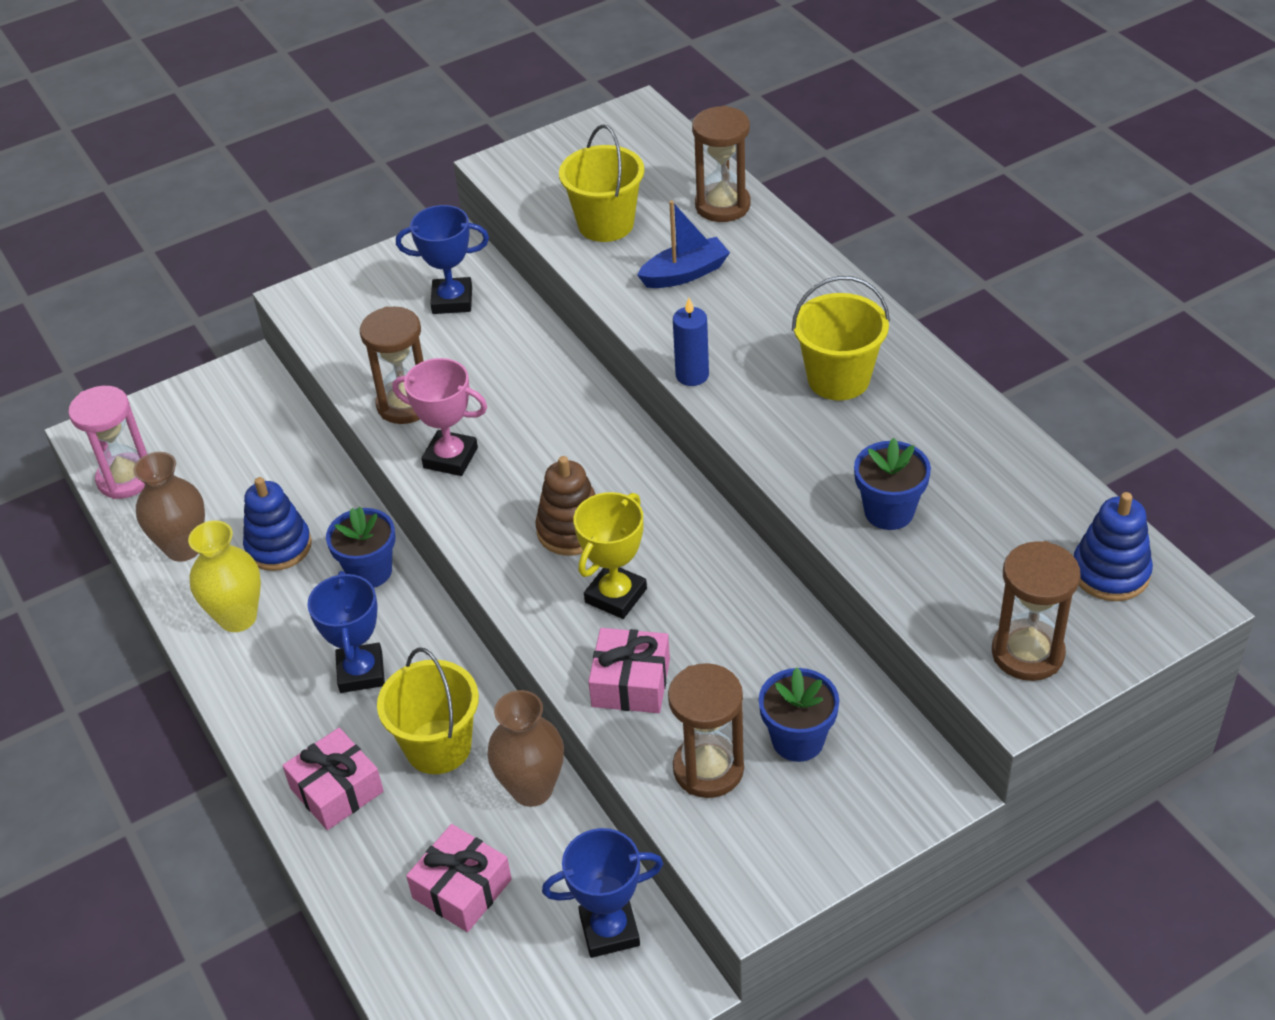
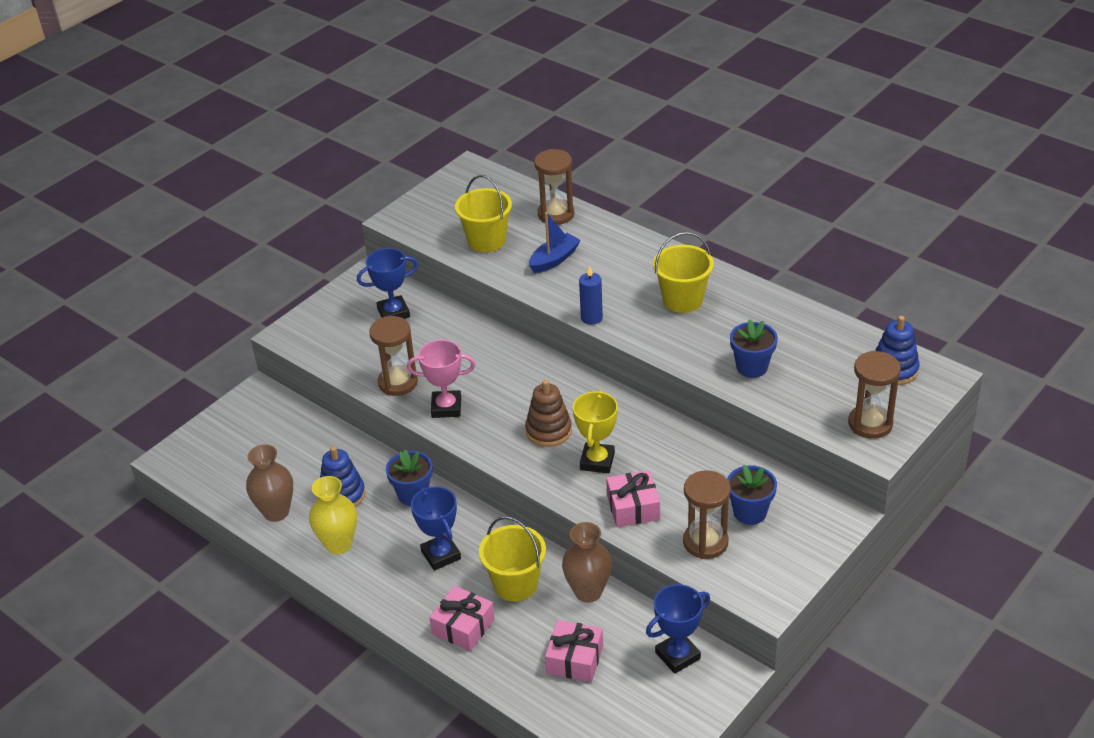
camera: 20 degrees left, 5 degrees down
(125, 479) = (209, 480): pink hourglass -> none

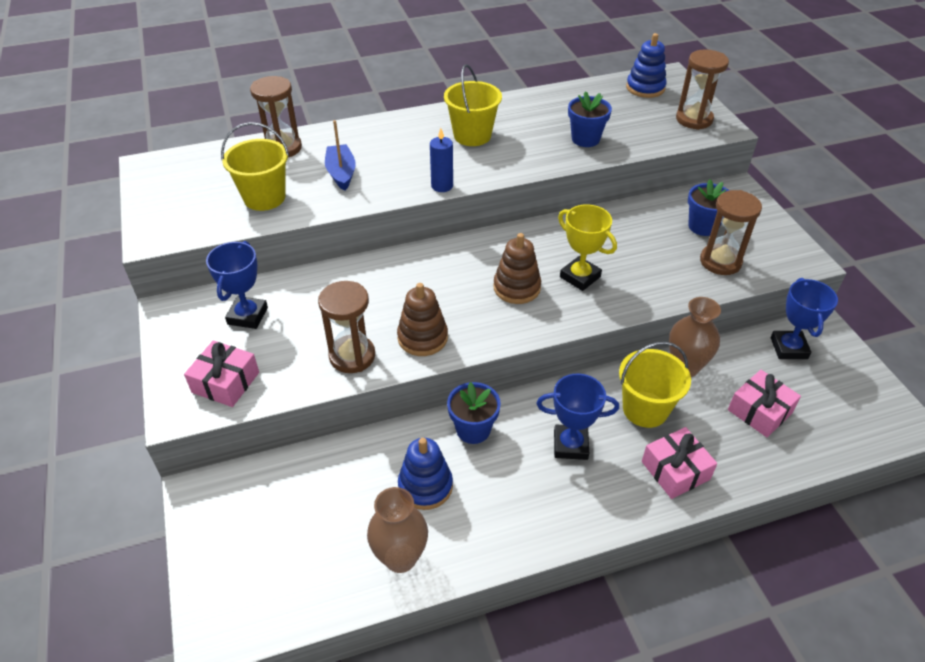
camera: 60 degrees left, 5 degrees up
(339, 544) = (494, 521): yellow vase -> none
(446, 407) = (422, 338): pink trophy -> brown stacking toy
(633, 507) = (652, 281): pink gift -> pink gift (225, 382)

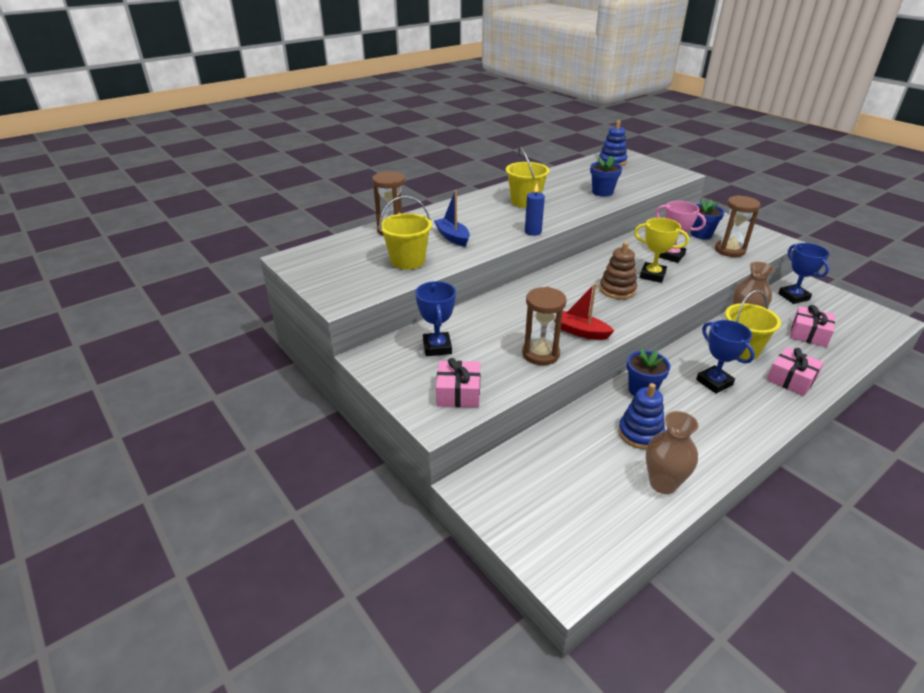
camera: 20 degrees left, 10 degrees down
(422, 338) = (581, 332): brown stacking toy -> red boat
(570, 445) = (714, 382): blue trophy -> blue trophy turned 75 degrees clockwise
(630, 252) = (671, 256): none -> pink trophy
(694, 119) = (659, 172): brown hourglass -> none

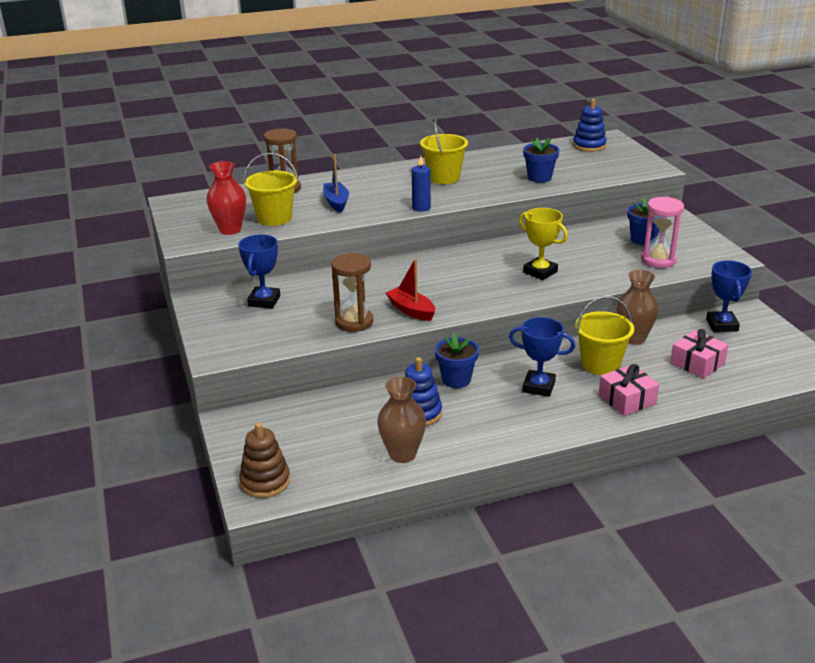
camera: 20 degrees right, 5 degrees down
(374, 280) = (230, 230): none -> red vase
(458, 393) = (252, 339): pink gift -> none
(617, 289) = (487, 279): brown stacking toy -> brown stacking toy (265, 481)
(671, 256) = (582, 256): pink trophy -> none
(714, 382) = (538, 387): blue trophy -> blue trophy turned 60 degrees counterclockwise
(729, 250) = (658, 260): brown hourglass -> pink hourglass

